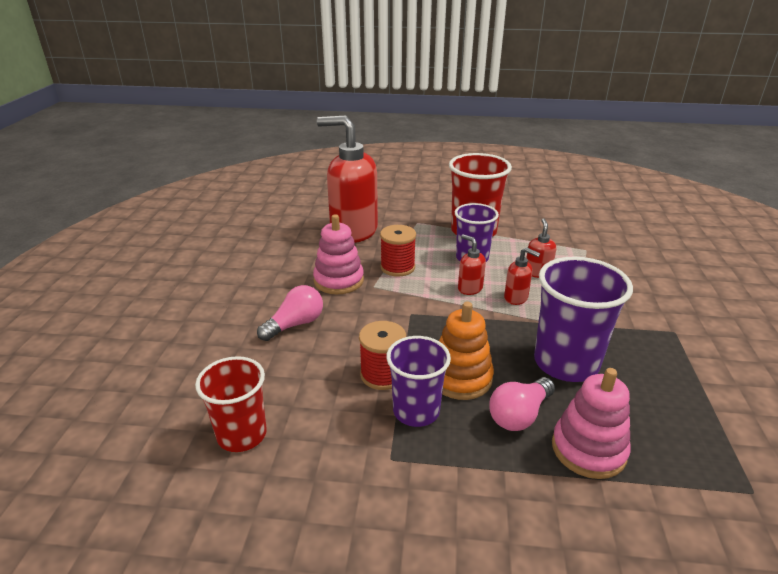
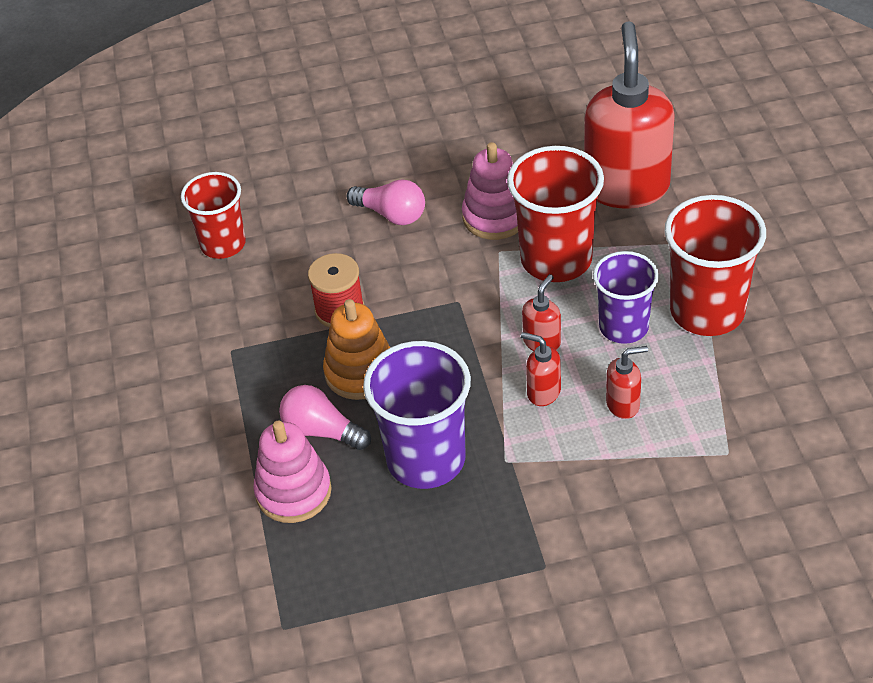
camera: 75 degrees right, 15 degrees up
(397, 267) = (556, 259): red spool -> red cup
(416, 411) = (297, 350): purple cup -> none
(516, 298) = (543, 392): red soap dispenser -> red soap dispenser turned 105 degrees clockwise

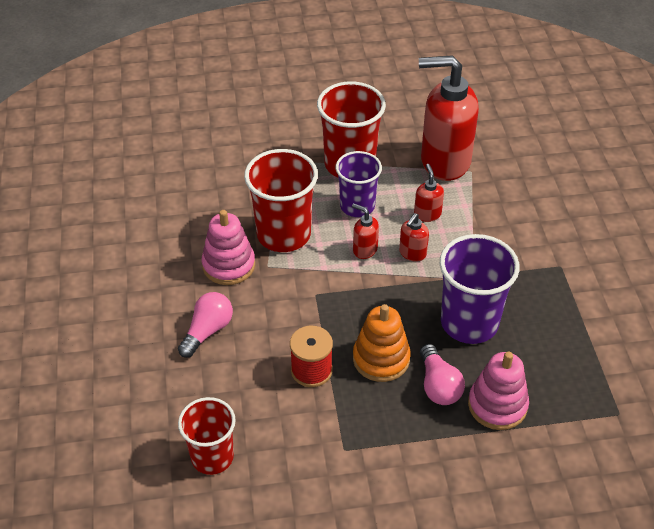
camera: 90 degrees left, 0 degrees up
(322, 431) = (438, 385): pink light bulb -> pink light bulb turned 45 degrees counterclockwise
(626, 187) = (217, 189): red soap dispenser -> red soap dispenser (444, 161)

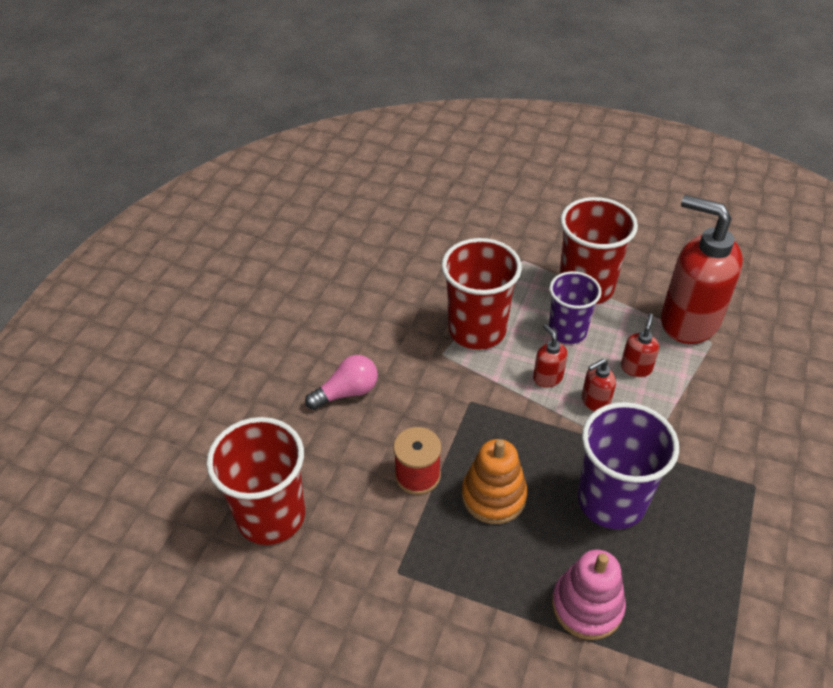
camera: 30 degrees right, 0 degrees up
(212, 457) = (271, 516): red cup -> red cup, size x1.51
(229, 265) = (406, 338): pink stacking toy -> none
(438, 385) = (536, 553): pink light bulb -> none

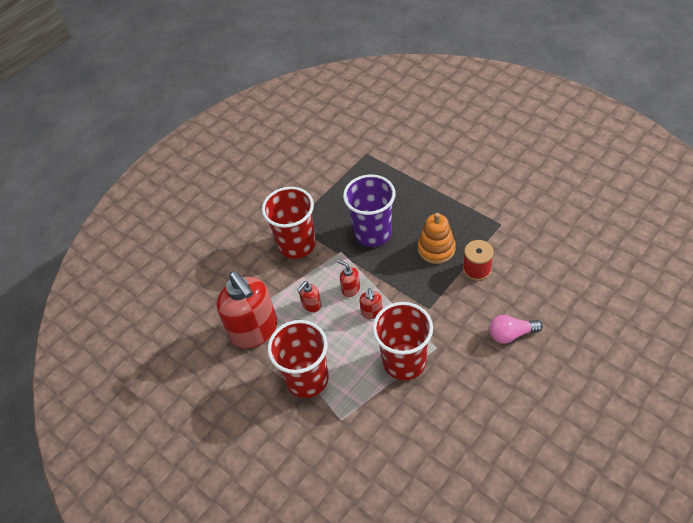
camera: 155 degrees left, 5 degrees up
(271, 516) = (569, 266): red cup -> red cup (296, 244)
(567, 331) = (340, 344): purple cup -> none
(587, 606) = (410, 191): pink stacking toy -> none
(595, 401) = (350, 289): red soap dispenser -> red soap dispenser turned 135 degrees counterclockwise

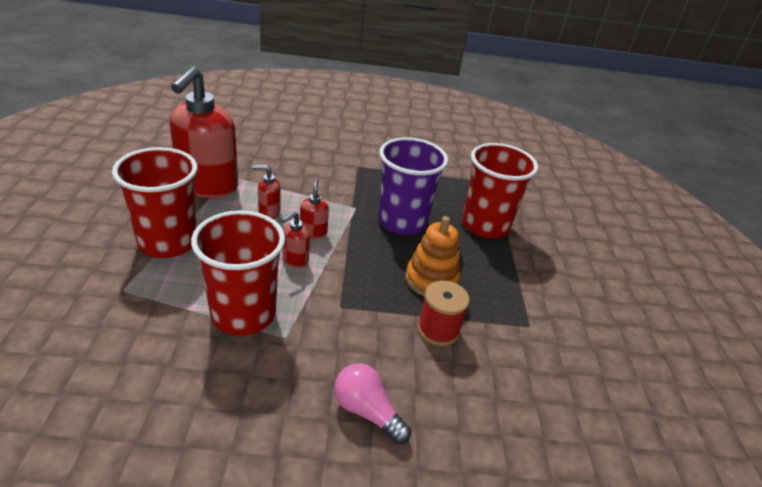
camera: 40 degrees right, 15 degrees down
(296, 244) = (336, 177): red cup -> red cup (485, 225)

